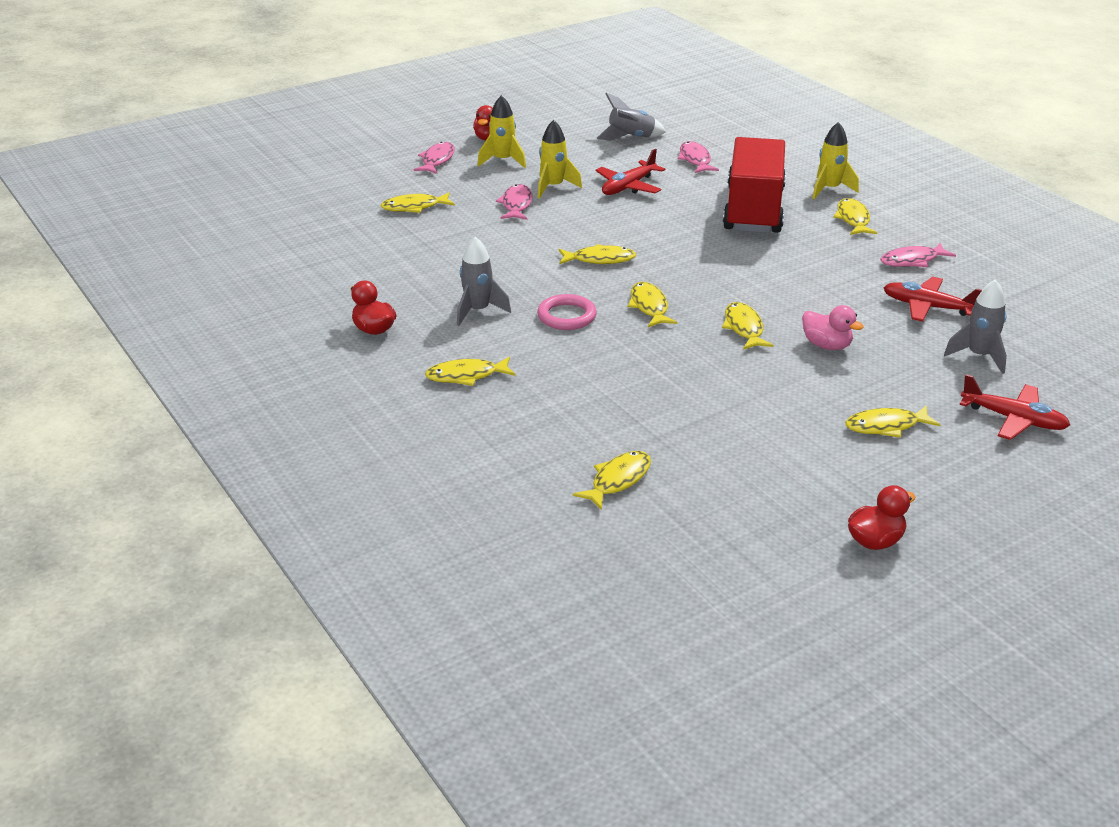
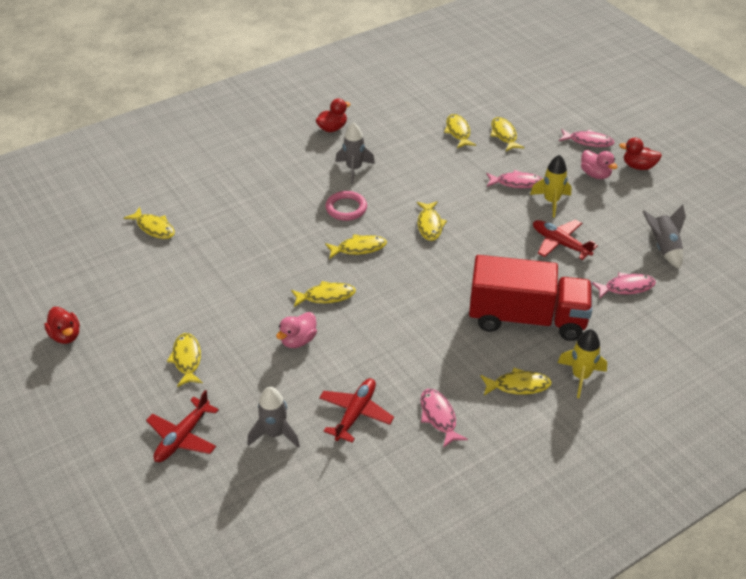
camera: 90 degrees right, 10 degrees up
(466, 376) = (275, 167): yellow fish -> yellow fish (458, 132)
(503, 161) = (595, 174): yellow rocket -> pink duck

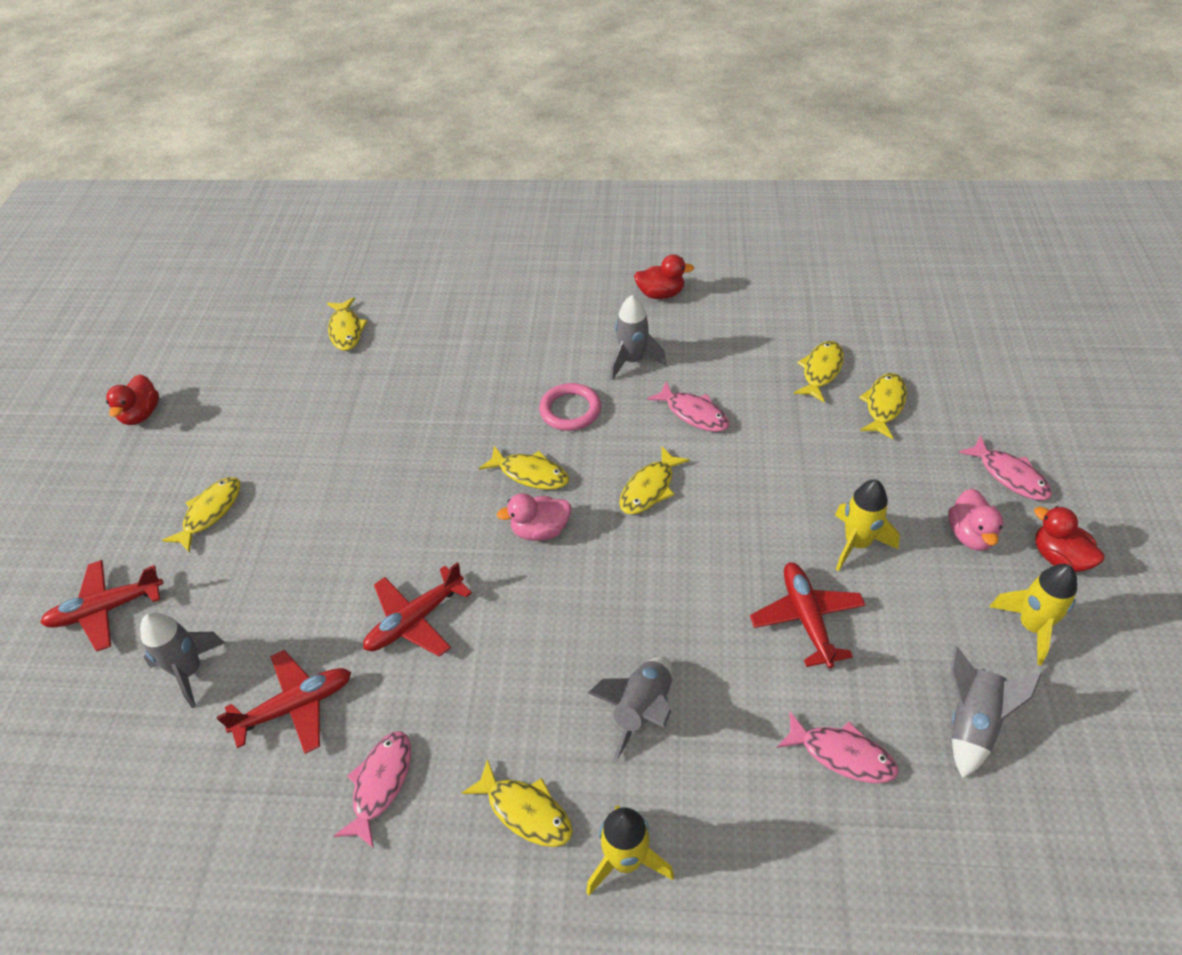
camera: 40 degrees right, 5 degrees up
(298, 340) = (339, 560): pink duck -> pink duck (540, 530)
(326, 296) = (428, 519): yellow fish -> none
(374, 343) = (415, 620): none -> red plane
(516, 183) = (831, 487): pink fish -> pink fish (693, 413)
(527, 318) = (641, 710): red truck -> grey rocket
(652, 199) = (1031, 626): none -> yellow rocket

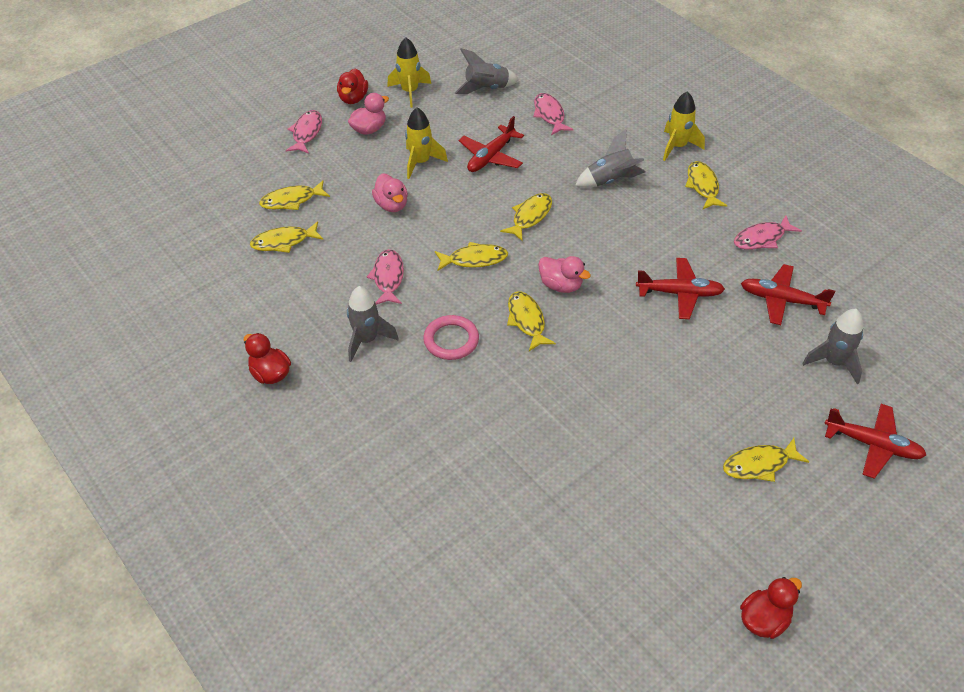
camera: 135 degrees left, 0 degrees up
(346, 330) = (521, 561): yellow fish -> yellow fish (530, 216)
(801, 475) = (392, 205): none -> pink duck

